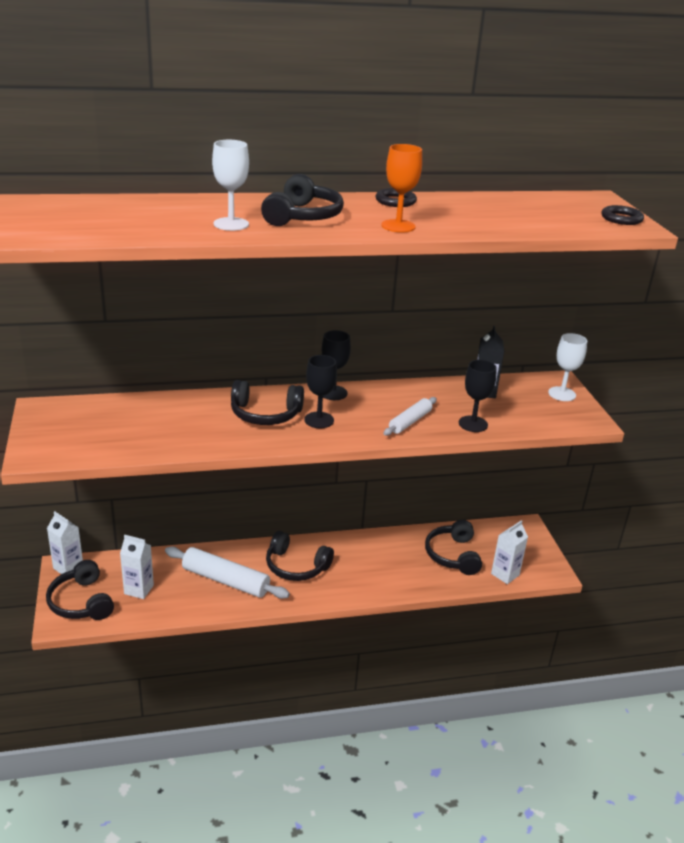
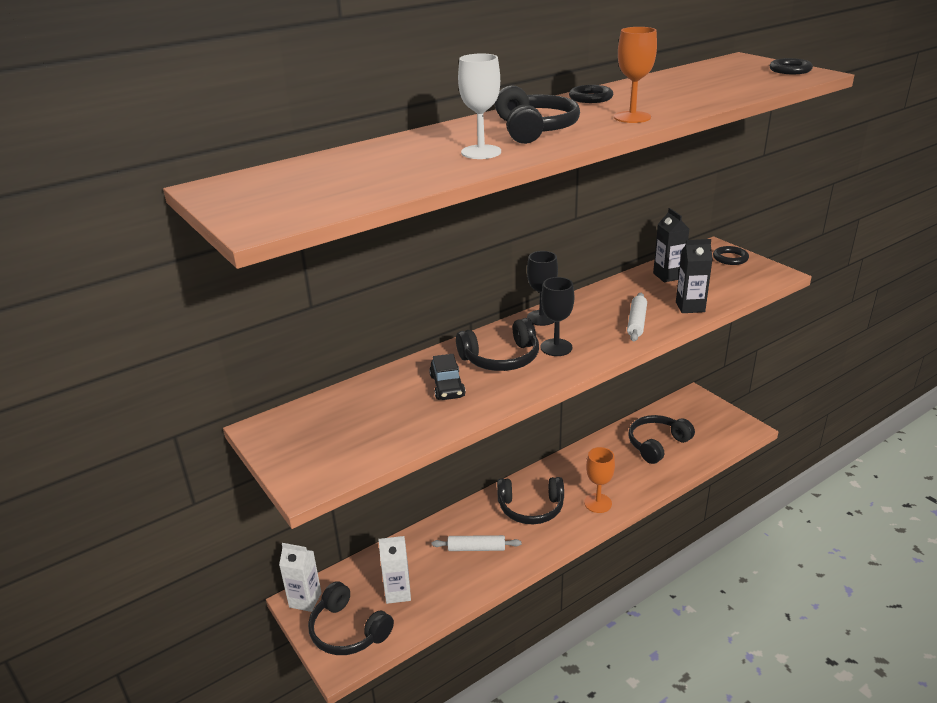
camera: 20 degrees left, 0 degrees up
(201, 421) = (447, 386): none -> black car
(225, 580) = (476, 548): white rolling pin -> white rolling pin, size x0.58
(356, 584) = (598, 503): none -> orange goblet
(453, 555) = (657, 444): black headphones -> black headphones turned 75 degrees clockwise
(473, 424) = (690, 307): black goblet -> black carton
(505, 574) = (712, 445): white carton -> none
(562, 394) = (730, 258): white goblet -> black ring

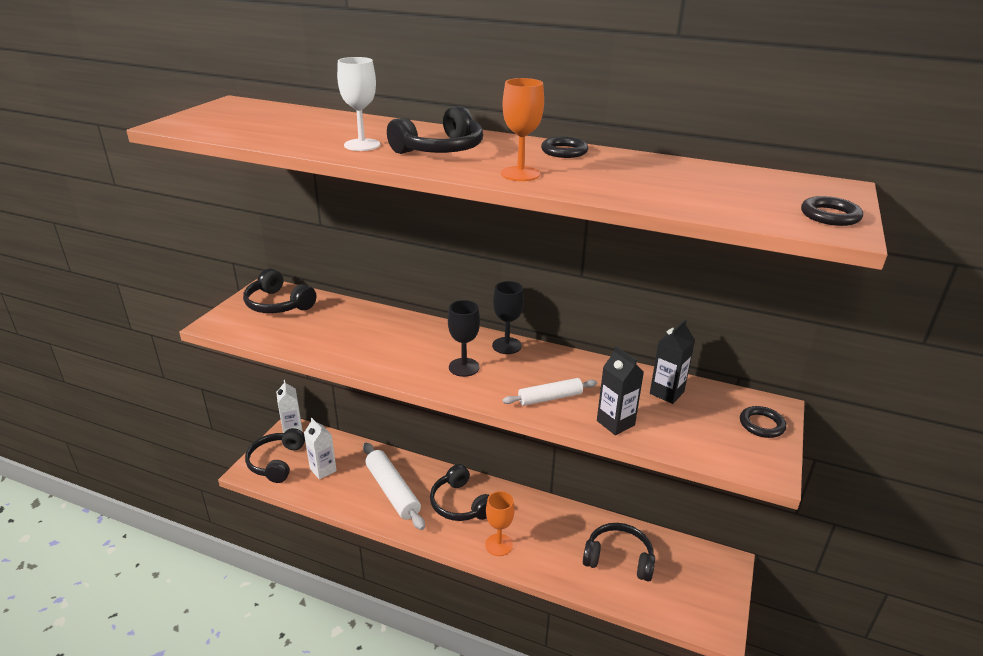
camera: 55 degrees right, 0 degrees up
(447, 386) = (364, 336): black car -> none
(476, 548) = (392, 491): white rolling pin -> white rolling pin, size x1.71
(501, 358) = (423, 346): black headphones -> black headphones (278, 304)

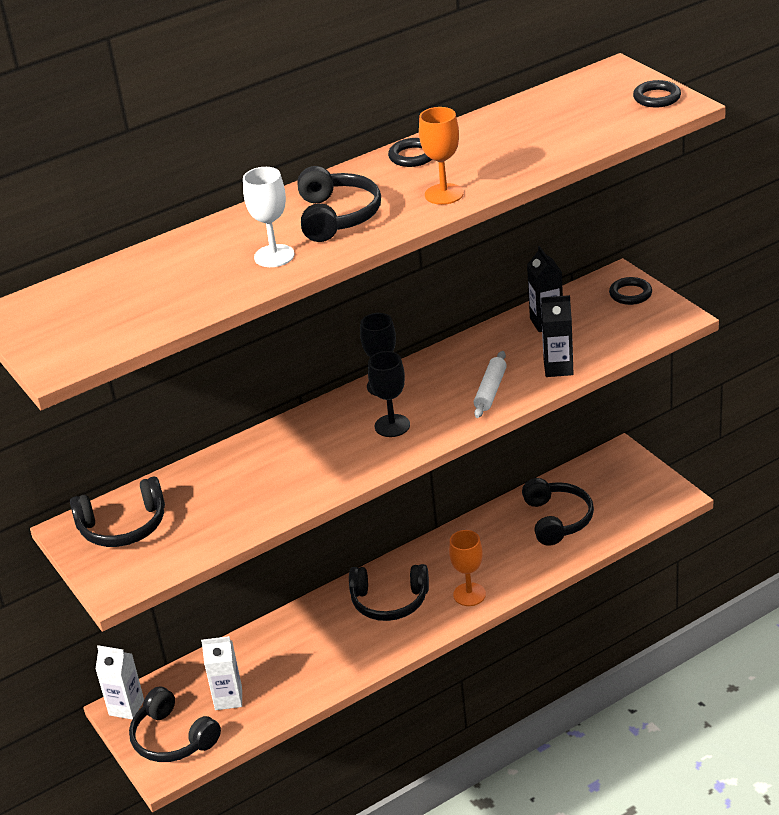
camera: 50 degrees left, 5 degrees up
(392, 491) = (320, 649): white rolling pin -> none
(618, 559) = (557, 519): black headphones -> black headphones turned 120 degrees clockwise

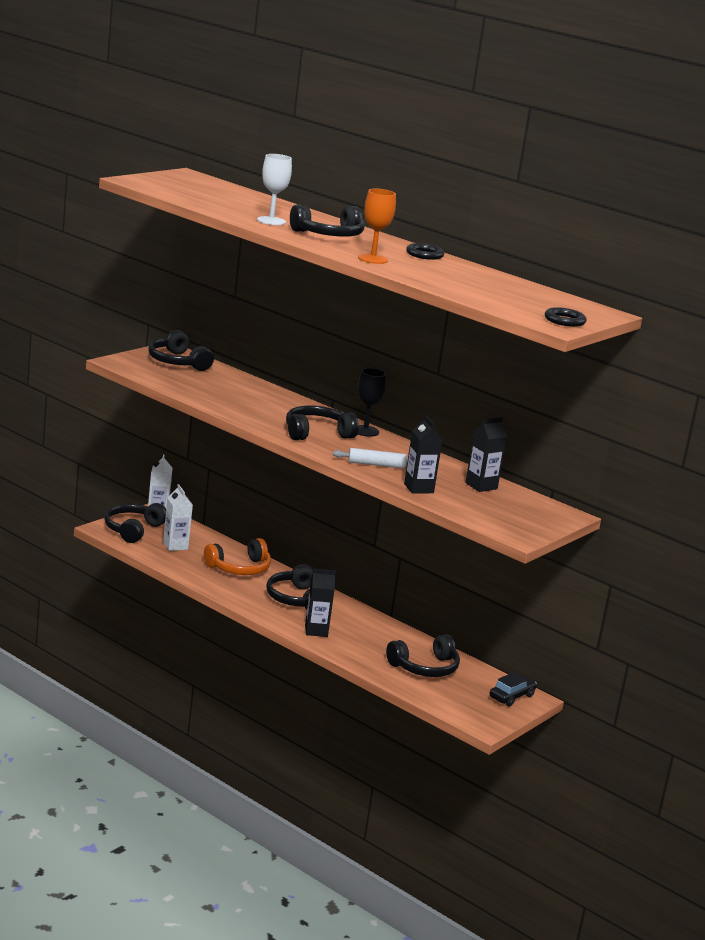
camera: 65 degrees right, 15 degrees down
(301, 642) = (239, 568): none -> orange headphones
(392, 426) = (317, 433): black goblet -> black headphones
(469, 594) = (316, 631): orange goblet -> black carton
(618, 466) = (511, 696): none -> black car
(630, 294) = (543, 518): black ring -> none

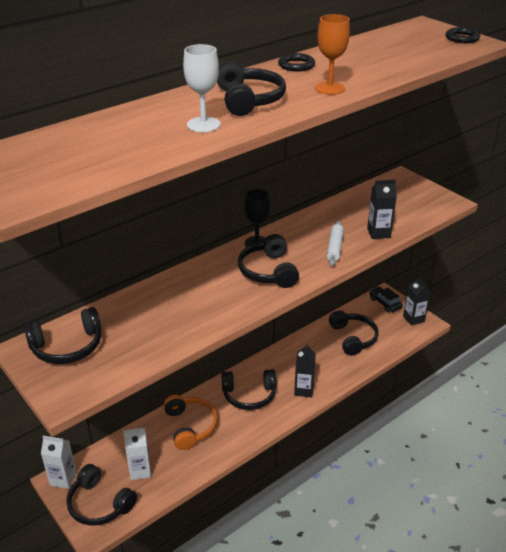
camera: 75 degrees left, 15 degrees up
(481, 486) = (362, 203): black carton -> black carton (413, 319)

